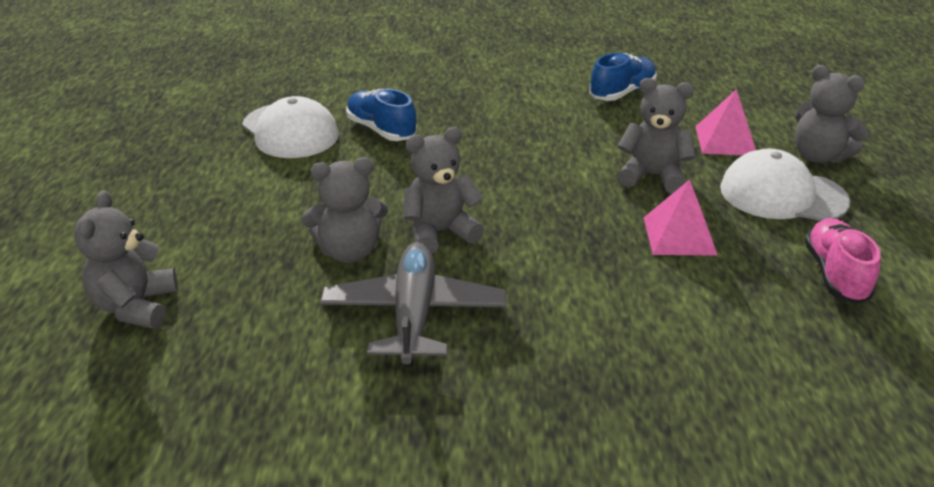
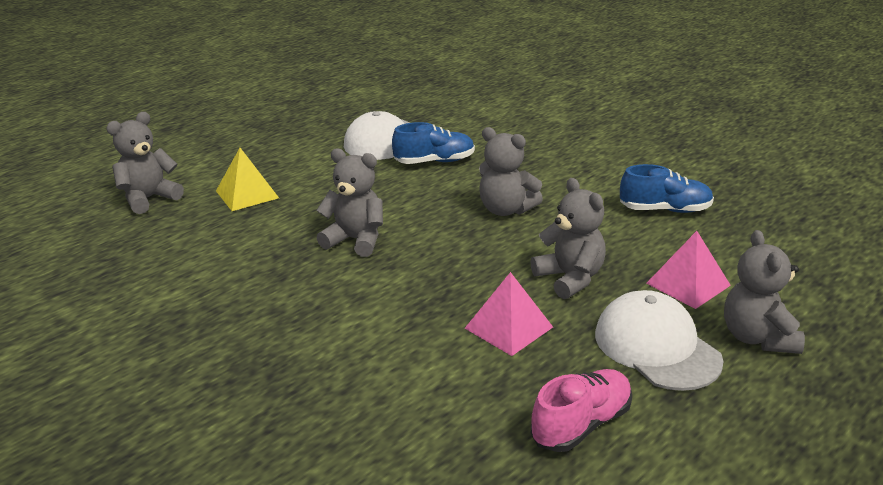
camera: 45 degrees right, 5 degrees down
(249, 245) = (247, 194): none -> yellow pyramid
(349, 251) = (288, 224): grey teddy bear -> grey teddy bear (506, 210)
(381, 130) = (434, 161): blue shoe -> blue shoe turned 75 degrees clockwise
(414, 314) = (258, 277): grey plane -> none

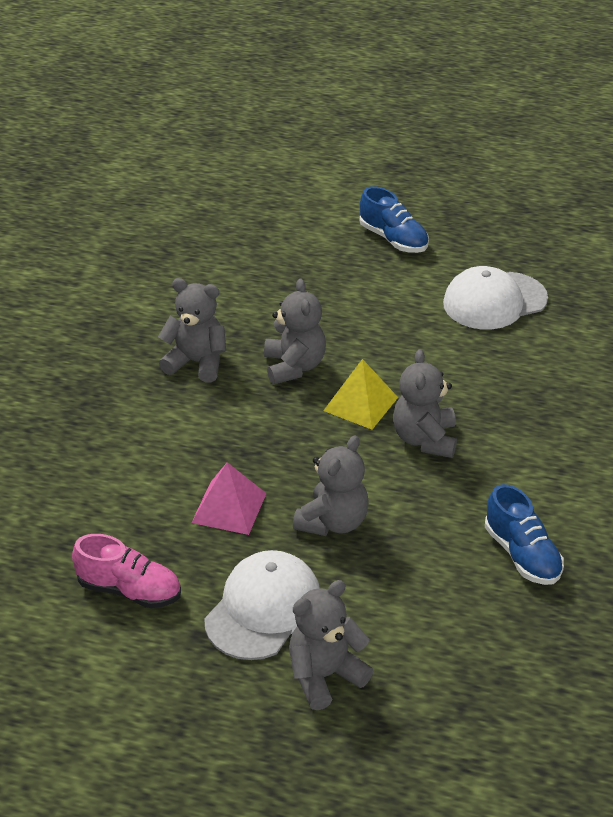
camera: 60 degrees right, 10 degrees up
(149, 199) = (266, 223): grey teddy bear -> grey teddy bear (196, 362)
(247, 194) = (317, 270): yellow pyramid -> yellow pyramid (361, 404)
(434, 161) = (481, 356): blue shoe -> blue shoe (393, 239)
(688, 284) = (384, 606): pink pyramid -> none

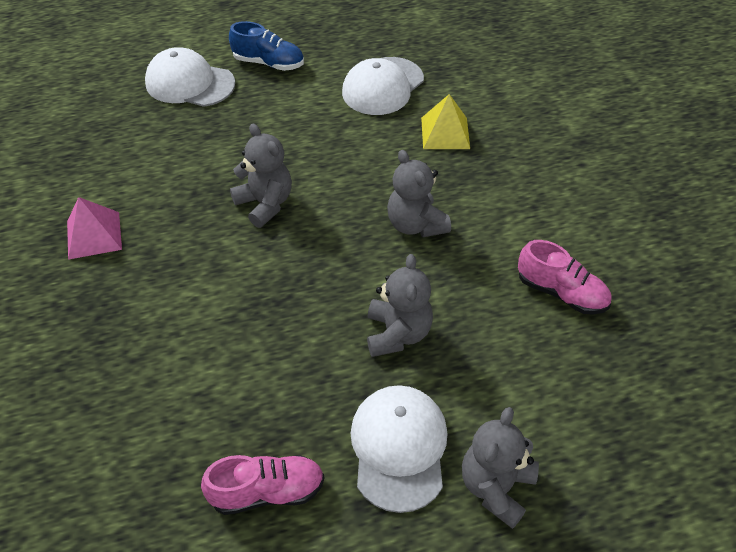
camera: 30 degrees left, 10 degrees up
(196, 362) = (177, 234): grey teddy bear -> none
(229, 507) = (300, 361): pink pyramid -> pink pyramid (94, 235)
(301, 232) = (189, 83): none -> white cap
(361, 404) = (343, 215): yellow pyramid -> yellow pyramid (445, 133)
(522, 555) = (561, 293): blue shoe -> pink shoe

